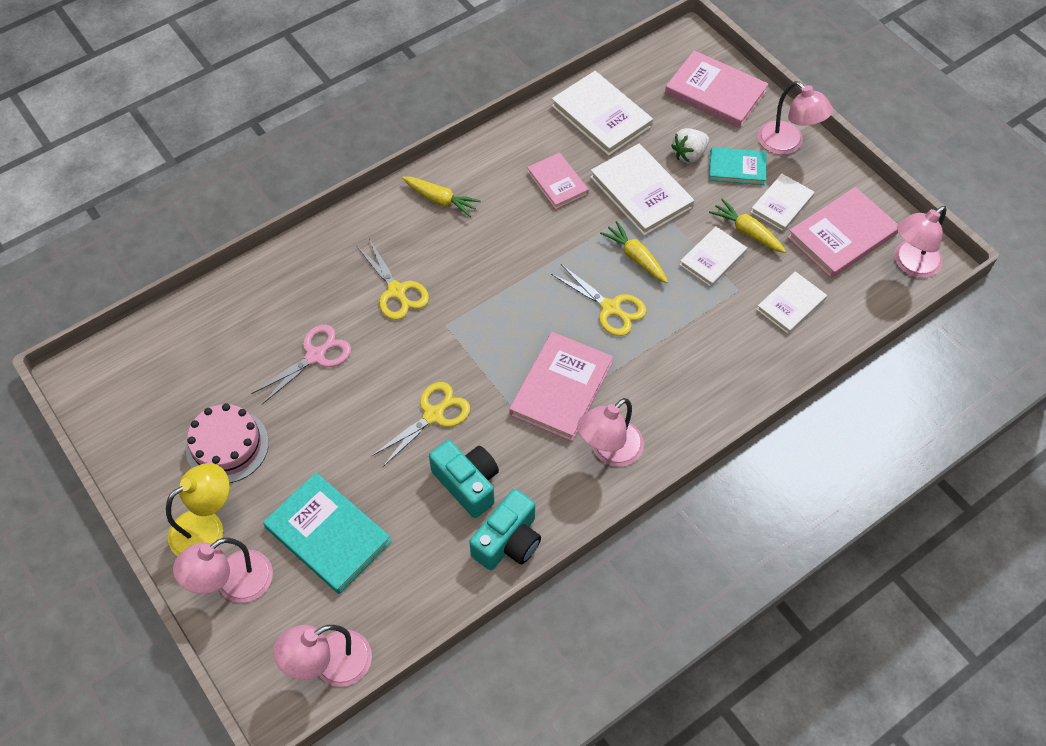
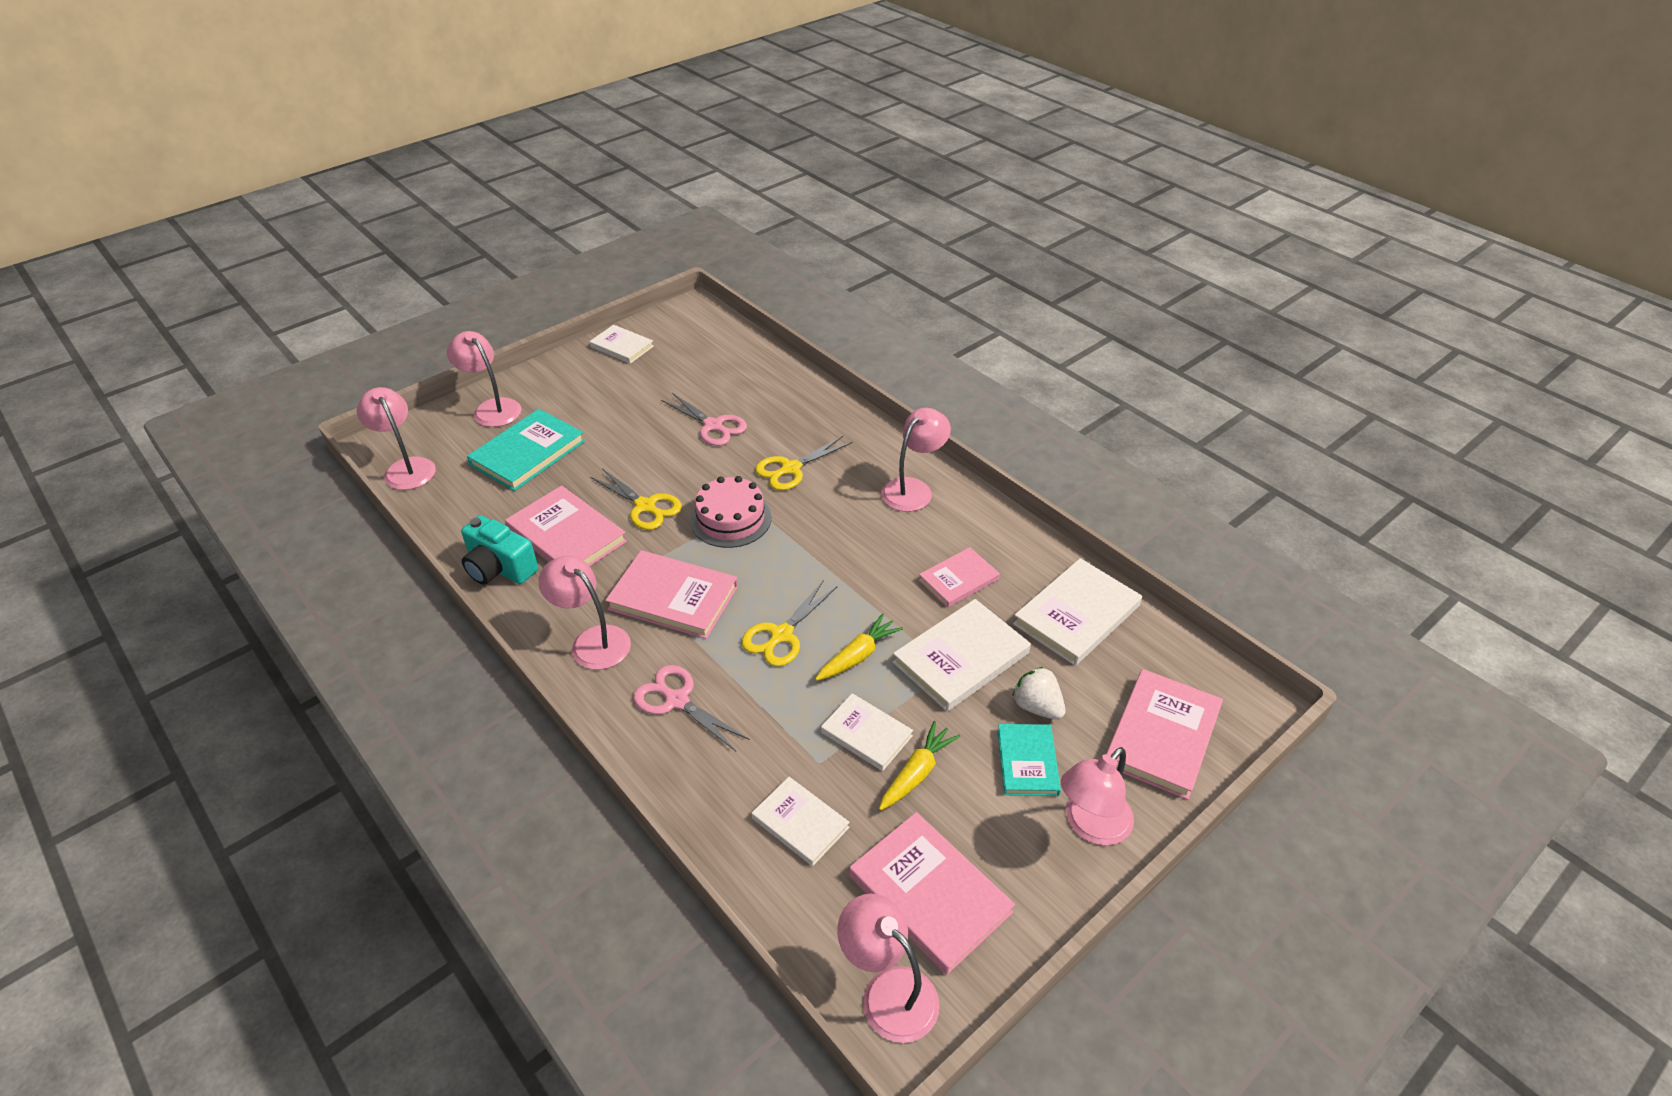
camera: 85 degrees right, 15 degrees down
(207, 527) = (546, 388): yellow lamp -> none
(227, 446) = (621, 388): pink cake -> pink cake (730, 519)
(440, 200) = (913, 489): yellow carrot -> pink lamp
(467, 483) = (567, 535): turquoise camera -> pink book
(678, 384) = (676, 700): none -> pink scissors
(781, 204) = (973, 816): white book -> white book (622, 346)

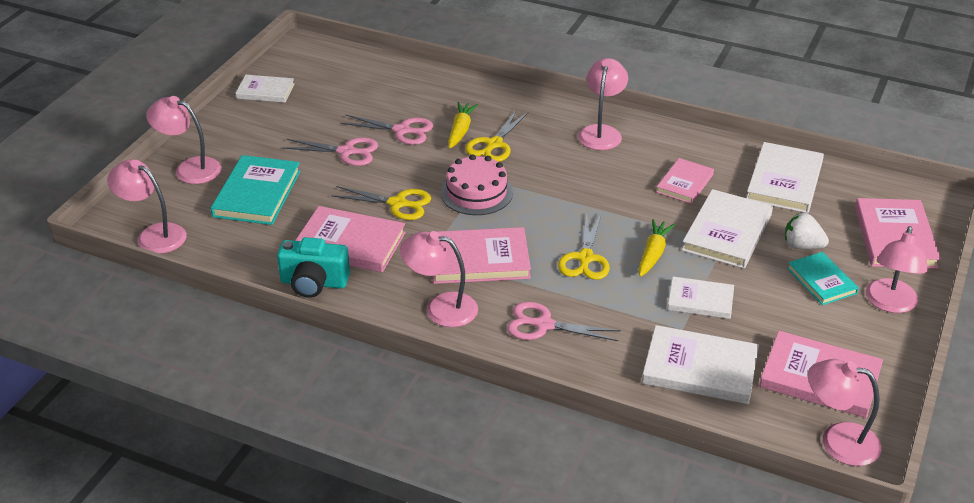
camera: 25 degrees left, 5 degrees down
(643, 433) = (347, 152): none -> pink scissors
(800, 823) = (700, 368): white book -> white book, size x1.60
(917, 773) = (754, 312): yellow carrot -> yellow carrot (460, 130)

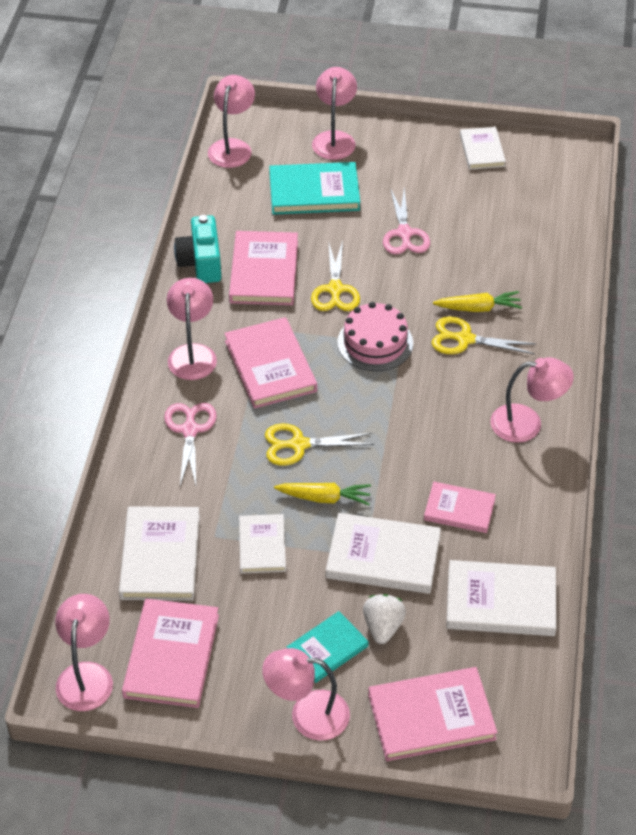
camera: 75 degrees right, 10 degrees up
(402, 130) = (458, 264): pink scissors -> none

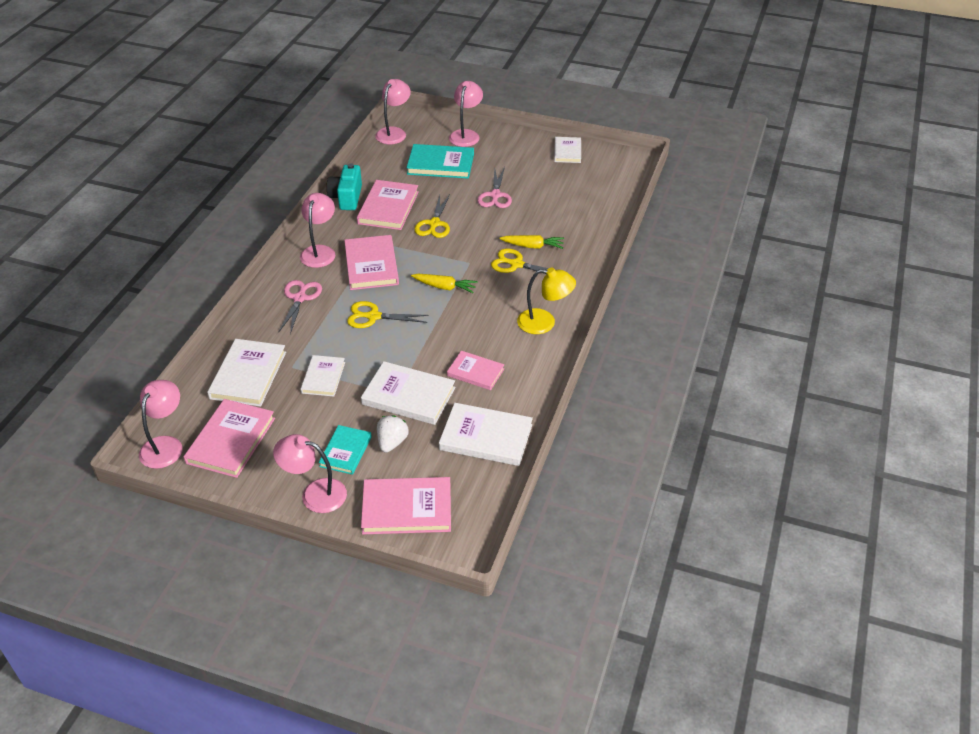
camera: 10 degrees right, 5 degrees down
(324, 498) = (379, 352): yellow carrot -> yellow carrot (444, 287)
(327, 649) = (345, 451): turquoise book -> turquoise book turned 45 degrees counterclockwise
(375, 343) = (451, 259): pink cake -> none
(527, 423) = (544, 323): pink lamp -> yellow lamp

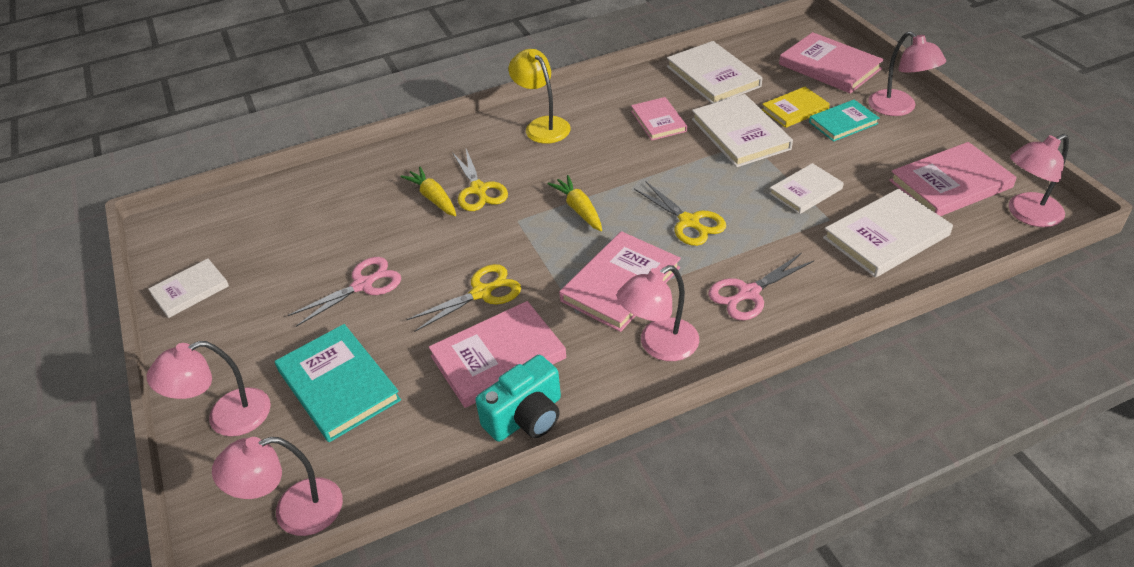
camera: 130 degrees left, 0 degrees up
(392, 442) = (795, 109): white strawberry -> yellow book

